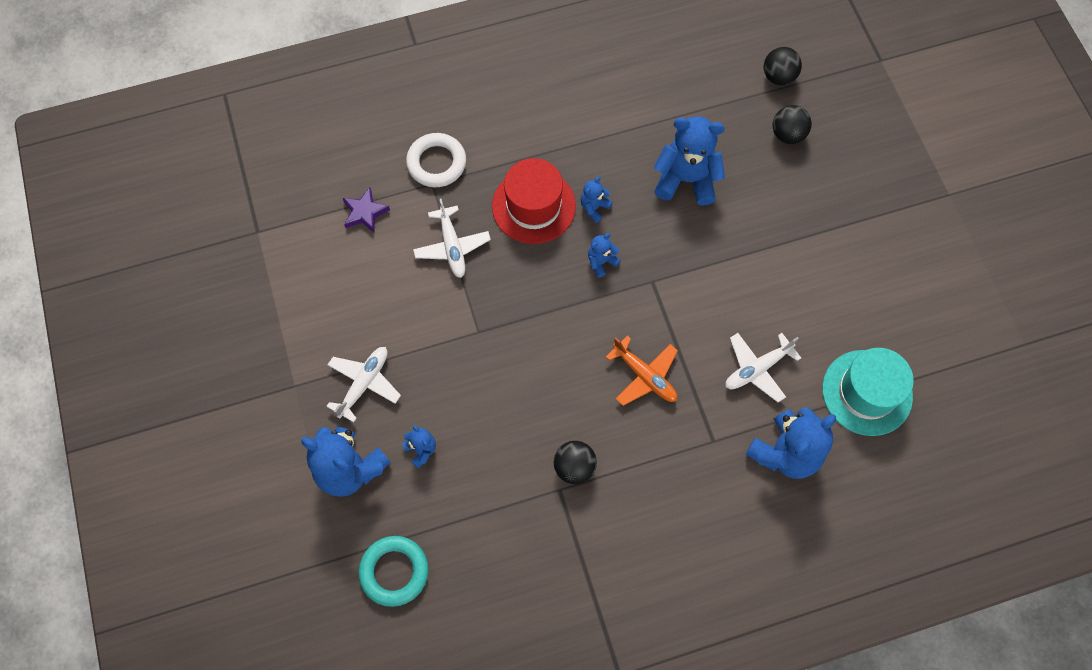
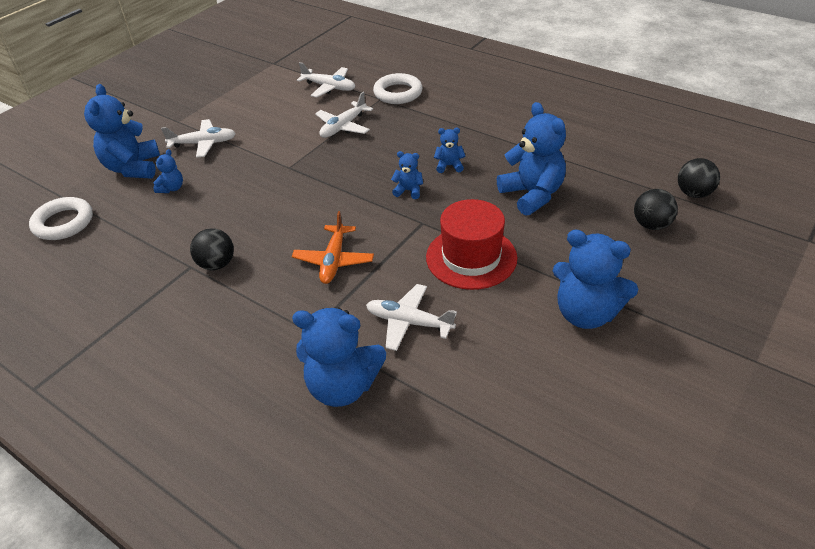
camera: 55 degrees right, 25 degrees down
(365, 213) = (329, 87): purple star -> white plane
(394, 571) = (63, 223): turquoise ring -> white ring
(533, 206) = (415, 141): red hat -> red hat (471, 257)
(837, 252) = (586, 313): none -> blue teddy bear
(867, 392) = (466, 415): turquoise hat -> none

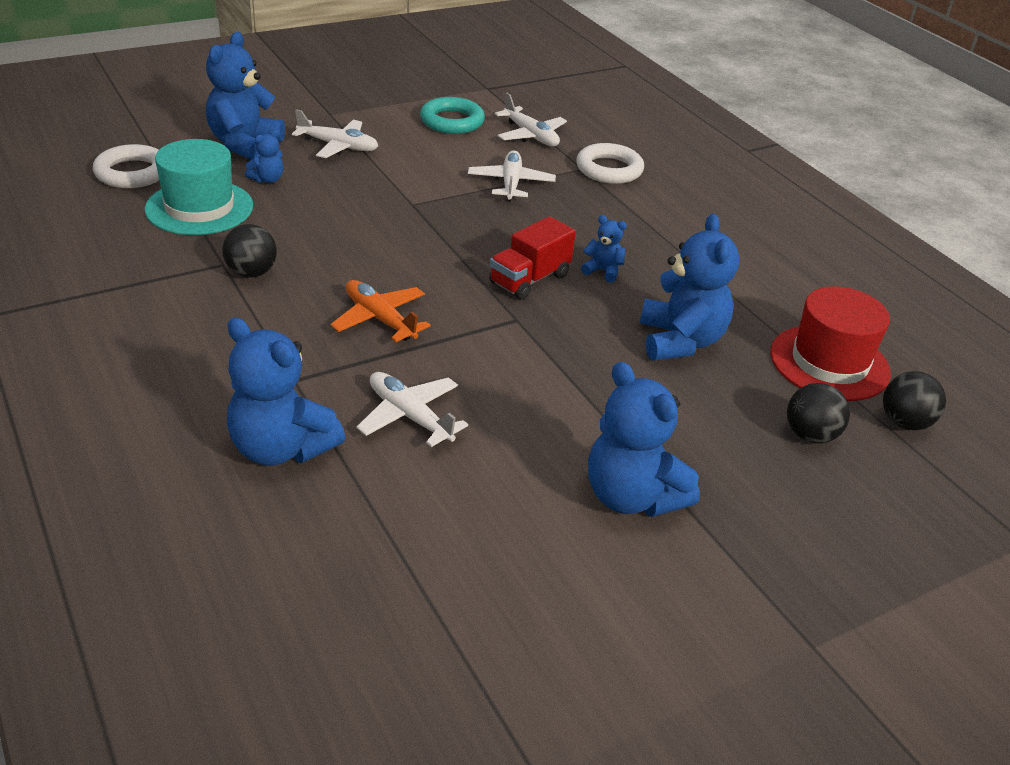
camera: 20 degrees right, 5 degrees down
(138, 230) = (199, 208): none -> turquoise hat
(268, 96) = (452, 121): none -> turquoise ring
(333, 260) = (380, 319): orange plane -> orange plane turned 105 degrees clockwise
(343, 127) = (511, 183): white plane -> white plane turned 120 degrees clockwise
(408, 191) = (529, 279): blue teddy bear -> red truck
(471, 257) = (542, 379): red hat -> red hat (829, 363)

